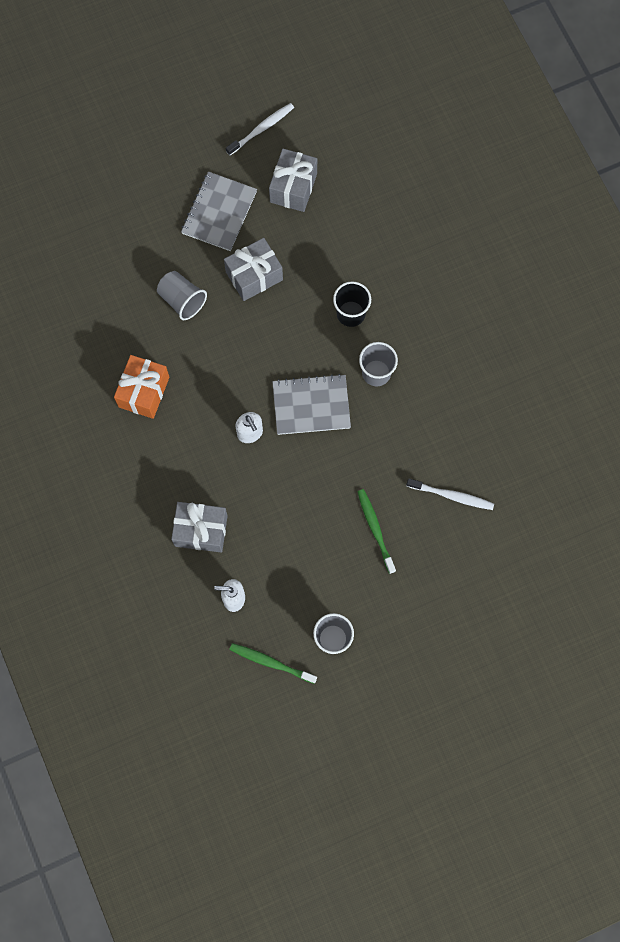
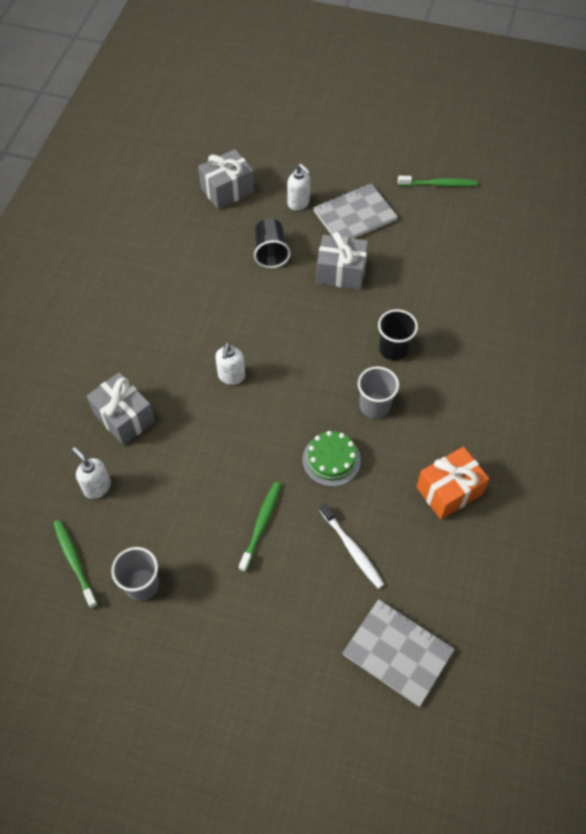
camera: 40 degrees right, 15 degrees down
(144, 392) = (182, 292): orange gift -> orange gift (449, 491)
(163, 235) = (299, 203): none -> white soap dispenser
(182, 300) = (271, 252): grey cup -> black cup
(262, 129) = (439, 184): white toothbrush -> green toothbrush
(293, 187) = (428, 235): grey gift -> grey gift (227, 190)
(311, 405) = (298, 391): grey notebook -> grey notebook (398, 652)
(381, 441) = (331, 460): none -> green cake

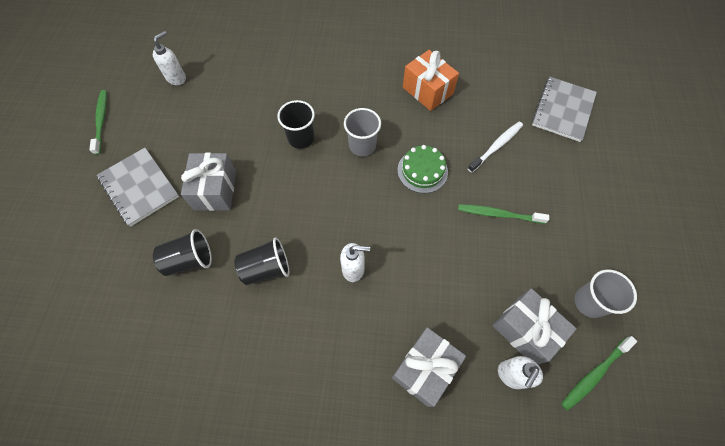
camera: 100 degrees left, 5 degrees up
(227, 190) = (90, 327): grey gift -> grey gift (525, 330)
(249, 308) = (266, 268): none -> black cup
(299, 203) = (118, 243): white soap dispenser -> white soap dispenser (176, 78)

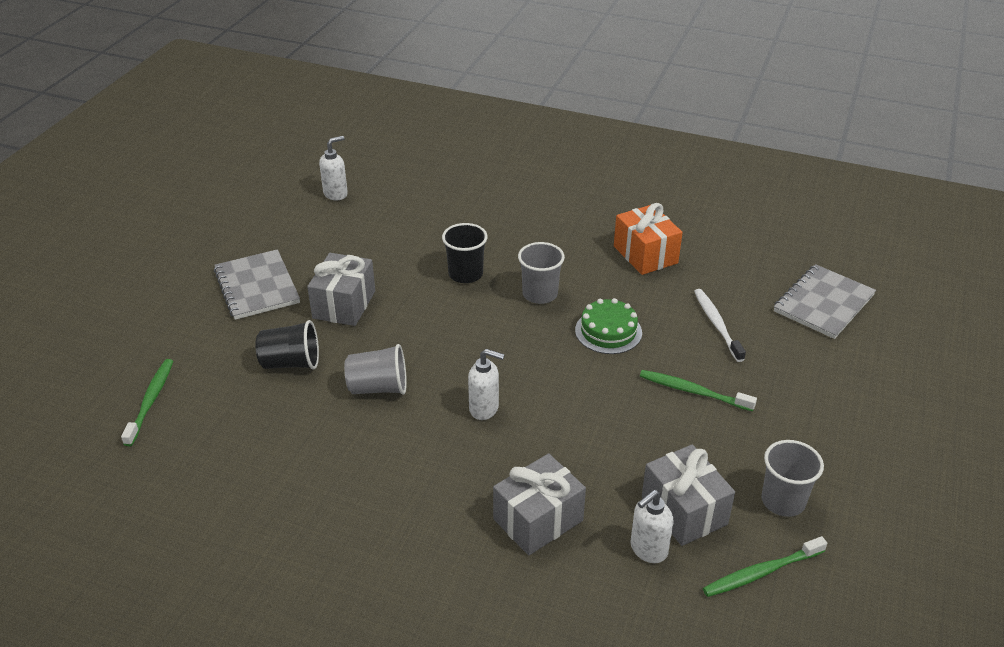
camera: 15 degrees right, 25 degrees down
(101, 121) = (235, 219): green toothbrush -> green toothbrush (151, 401)
(266, 268) = (378, 387): black cup -> grey cup
(496, 146) = (717, 324): white toothbrush -> white toothbrush turned 75 degrees counterclockwise

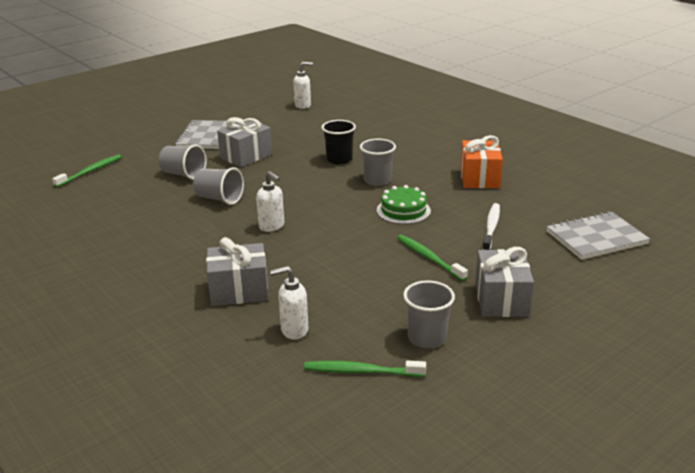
camera: 30 degrees right, 10 degrees down
(291, 363) = (183, 174): black cup -> grey cup
(684, 510) = (344, 318): grey gift -> grey gift (501, 300)

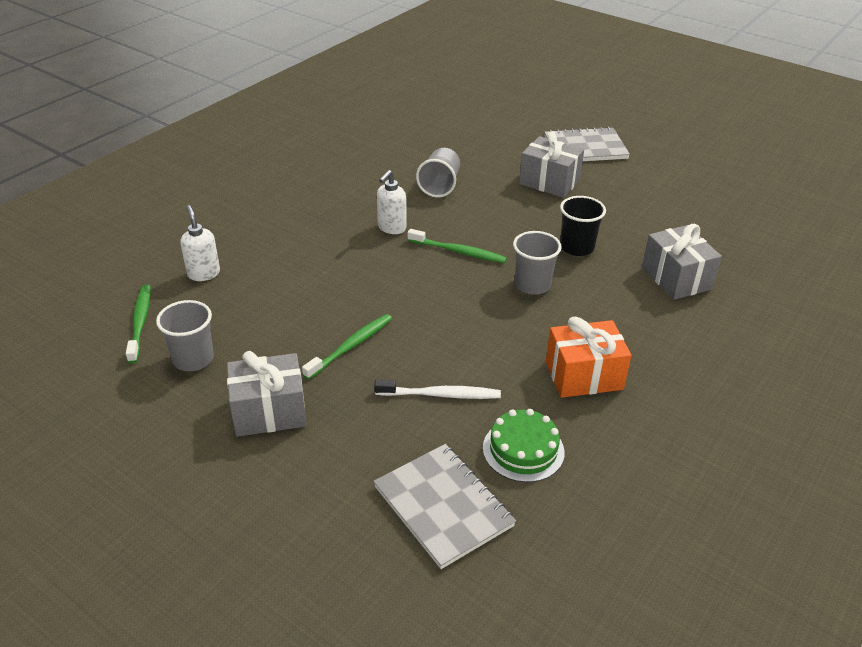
camera: 75 degrees right, 10 degrees up
(90, 171) = (468, 106): green toothbrush -> green toothbrush (459, 252)
(183, 174) = (485, 154): grey cup -> none
(239, 290) = (266, 231): grey gift -> grey gift (676, 278)
(303, 105) = (727, 194): white soap dispenser -> none
(403, 210) = (460, 315): green cake -> green cake (523, 450)

